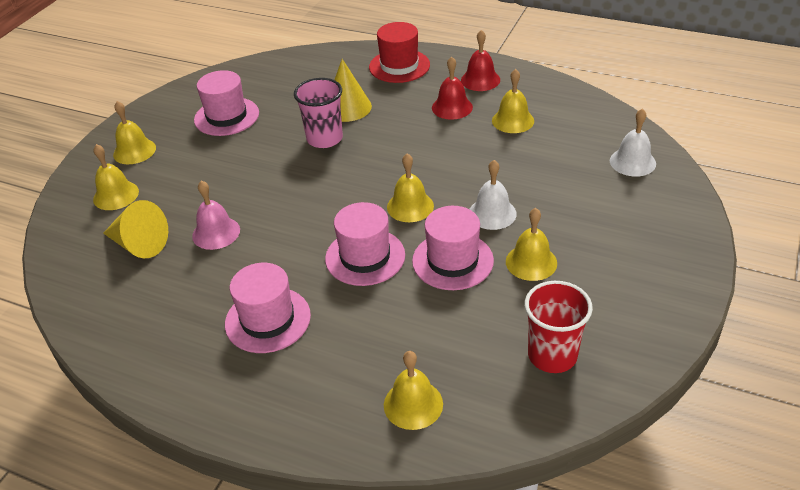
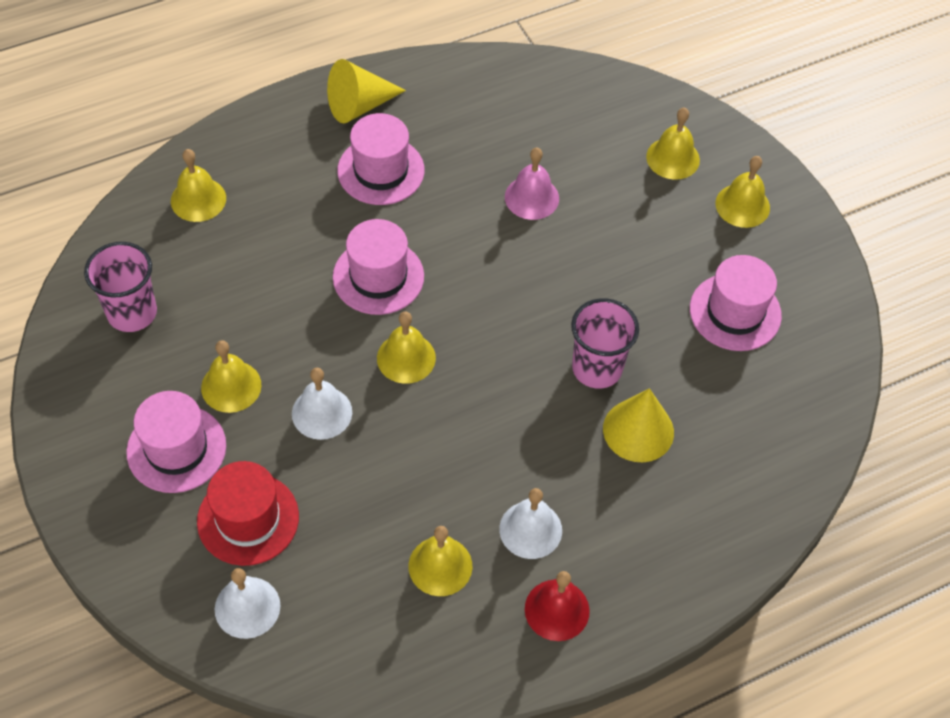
camera: 125 degrees right, 15 degrees up
(139, 244) = (574, 141): yellow cone -> yellow cone (359, 105)
(399, 66) = (680, 550): red hat -> red hat (248, 519)
(452, 107) = (530, 529): red bell -> white bell
(452, 261) = (300, 332): pink hat -> pink hat (176, 449)
(552, 355) = (132, 312): red cup -> pink cup

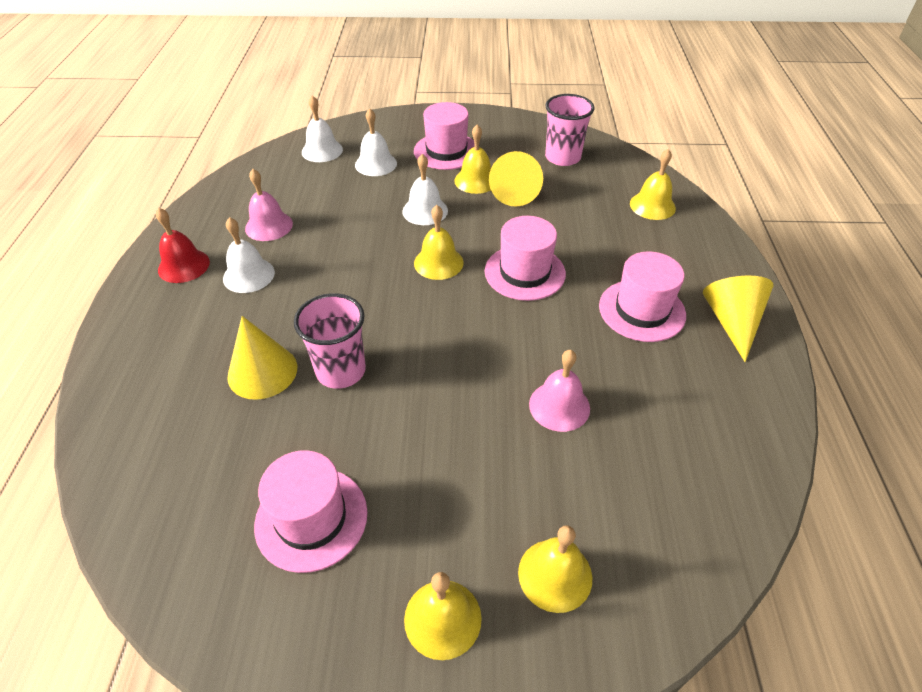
camera: 120 degrees right, 10 degrees down
(235, 336) = (515, 191): none -> yellow cone
(248, 519) = (376, 164): red hat -> white bell
(440, 566) = (269, 226): yellow bell -> pink bell

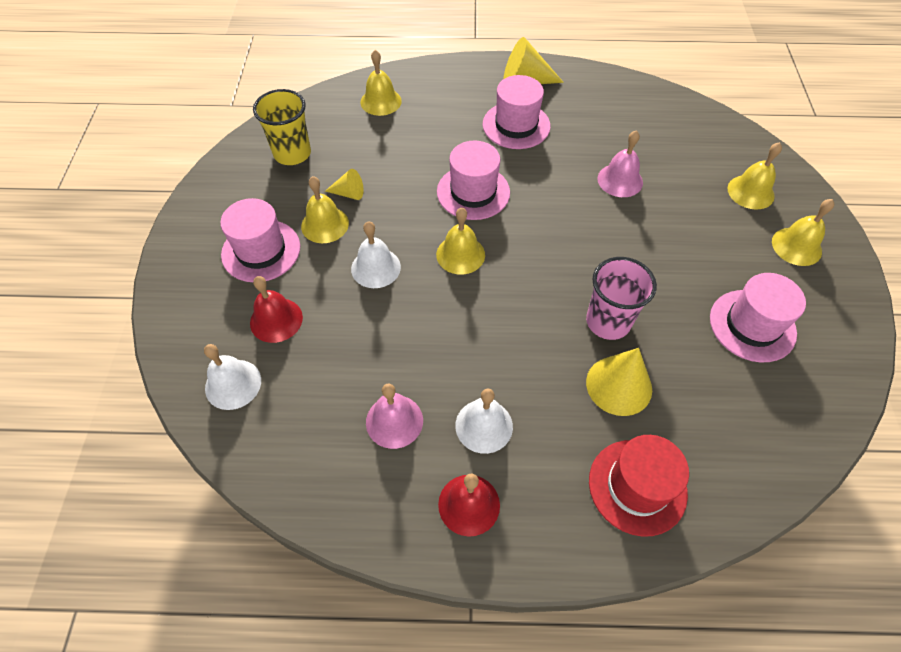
camera: 90 degrees left, 10 degrees up
(154, 374) = (637, 486): none -> red hat
(376, 164) = (276, 320): white bell -> red bell
(515, 191) = (349, 193): yellow cone -> yellow cone, size x0.57
(562, 157) = (292, 153): pink cup -> yellow cup

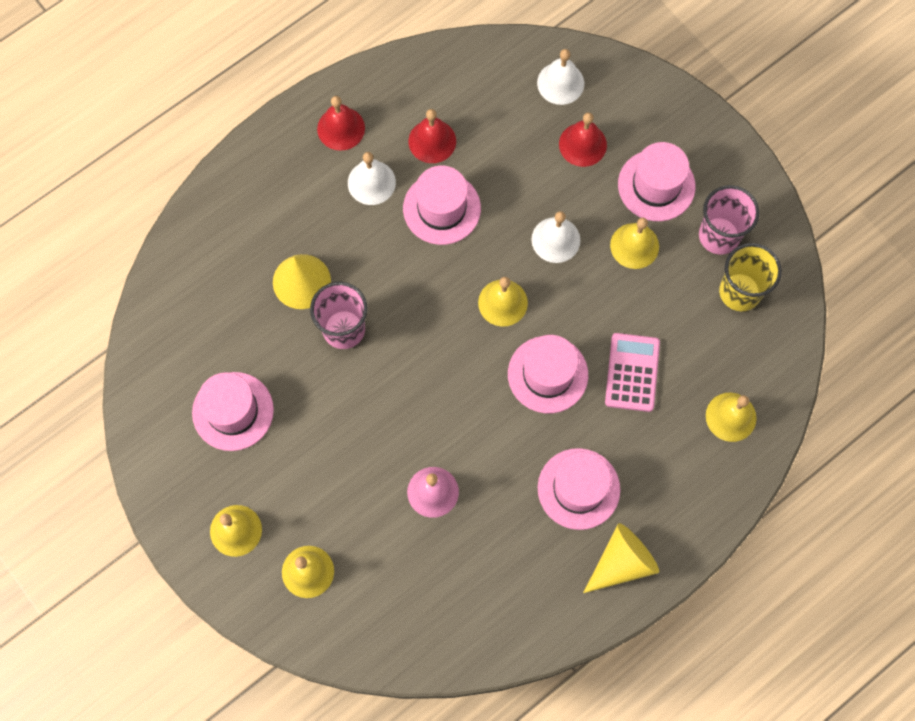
camera: 140 degrees right, 15 degrees up
(262, 191) = (719, 235): none -> pink cup
(349, 193) = (648, 290): yellow cone -> none
(394, 421) = (432, 141): pink bell -> red bell
(415, 158) = (632, 372): none -> pink calculator
(441, 356) = (442, 208): none -> pink hat
(637, 486) = (244, 218): red hat -> none

